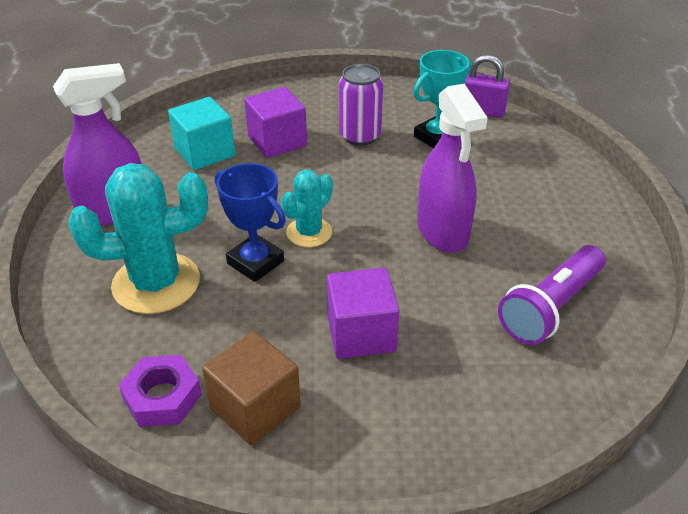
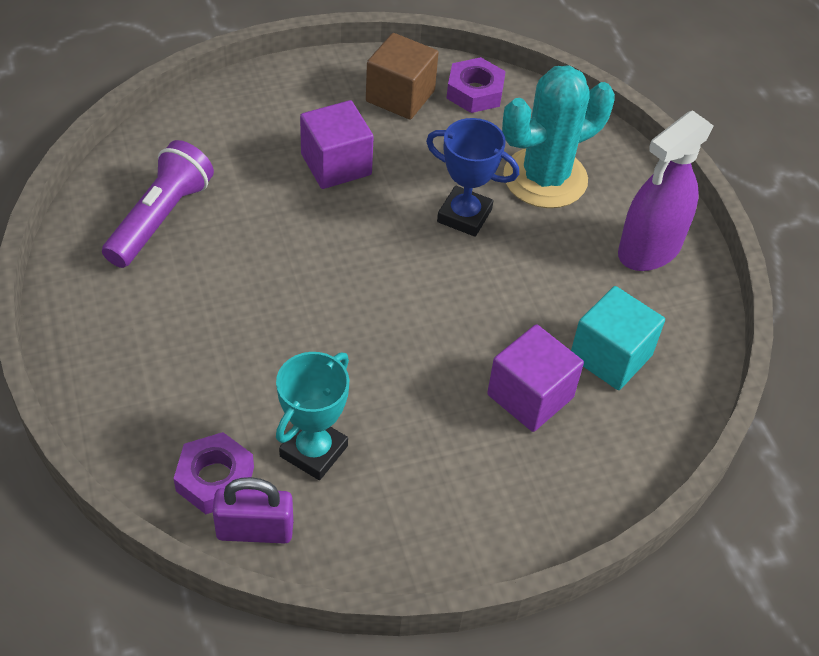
camera: 160 degrees right, 10 degrees up
(309, 232) = (426, 260): turquoise cactus -> none
(360, 136) = (423, 431): purple can -> none
(442, 232) = (280, 288): purple spray bottle -> none
(504, 134) = (215, 479): none -> purple nut

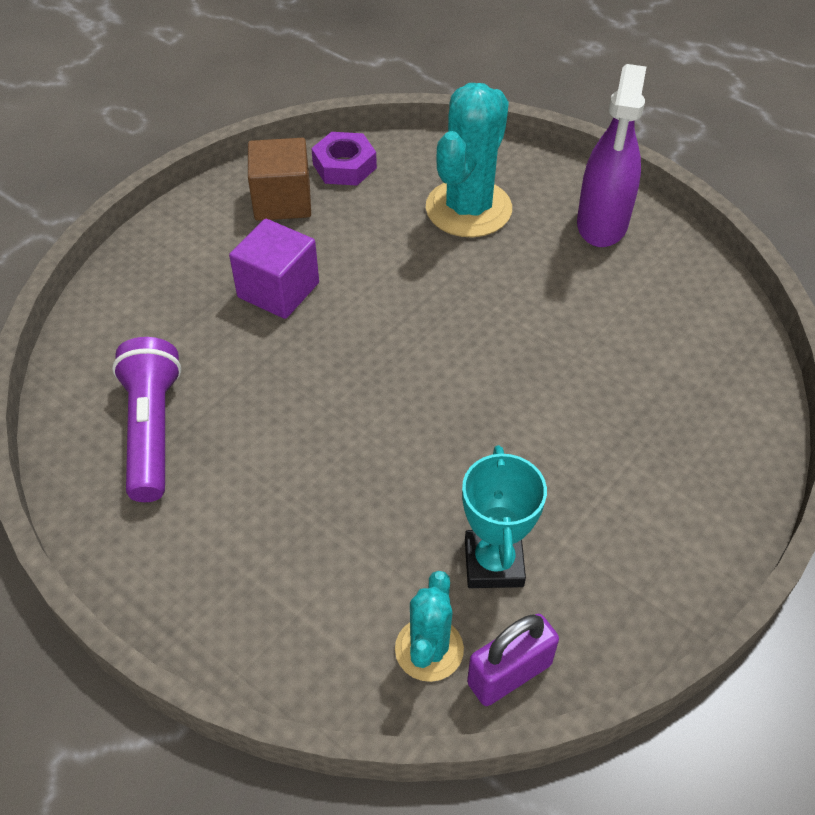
camera: 30 degrees left, 0 degrees up
(215, 479) = (429, 649): purple nut -> turquoise cactus
(464, 216) = (431, 275): blue trophy -> none
(530, 396) = (625, 398): purple cube -> none
(610, 356) = (654, 327): turquoise cube -> none

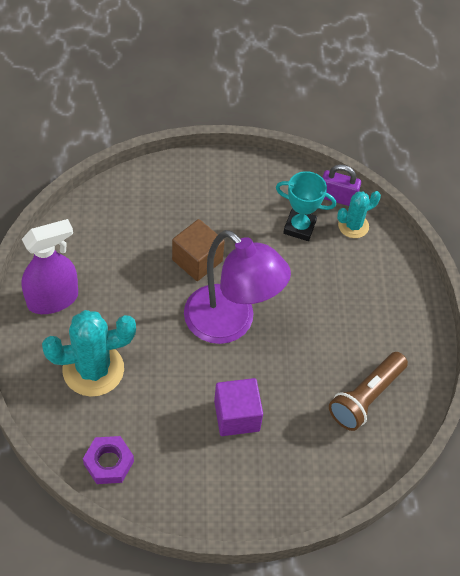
camera: 135 degrees left, 5 degrees up
(152, 430) = (366, 397): purple flashlight -> brown flashlight
(282, 201) = (169, 472): brown cube -> brown cube (197, 260)
(405, 362) = (230, 324): none -> purple lamp
(494, 563) = (299, 227): turquoise trophy -> turquoise trophy turned 60 degrees clockwise

